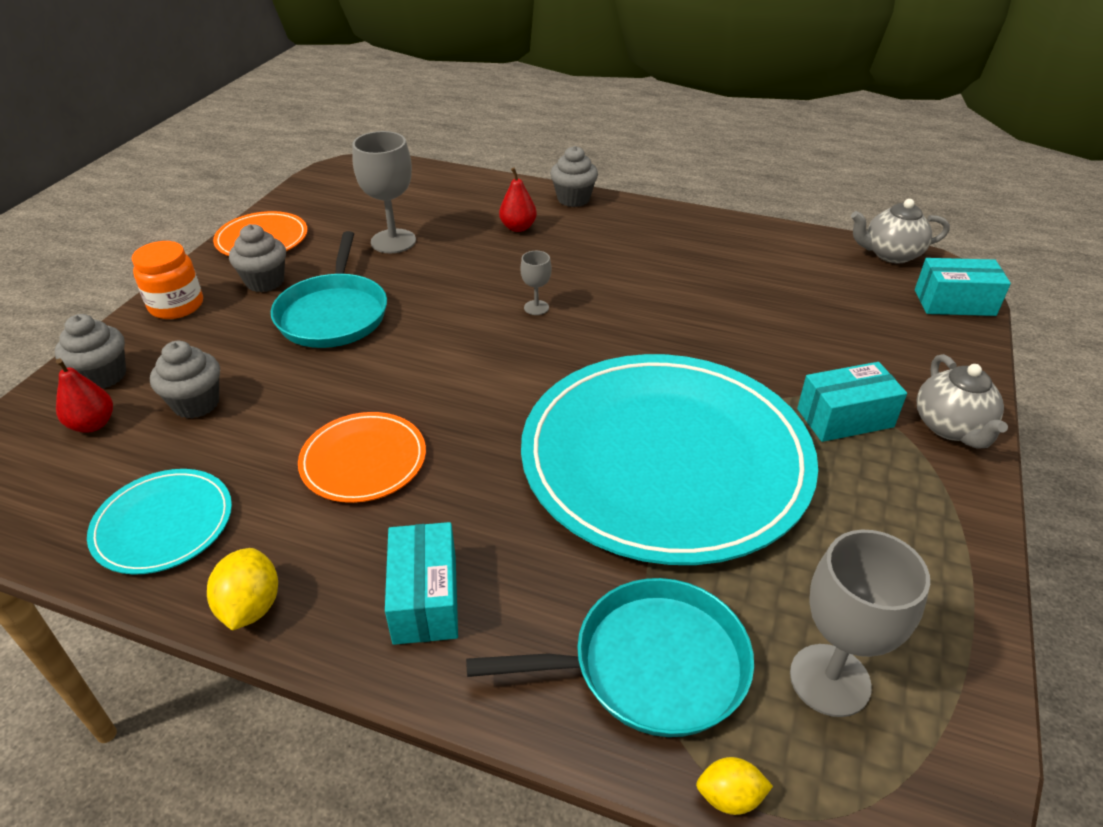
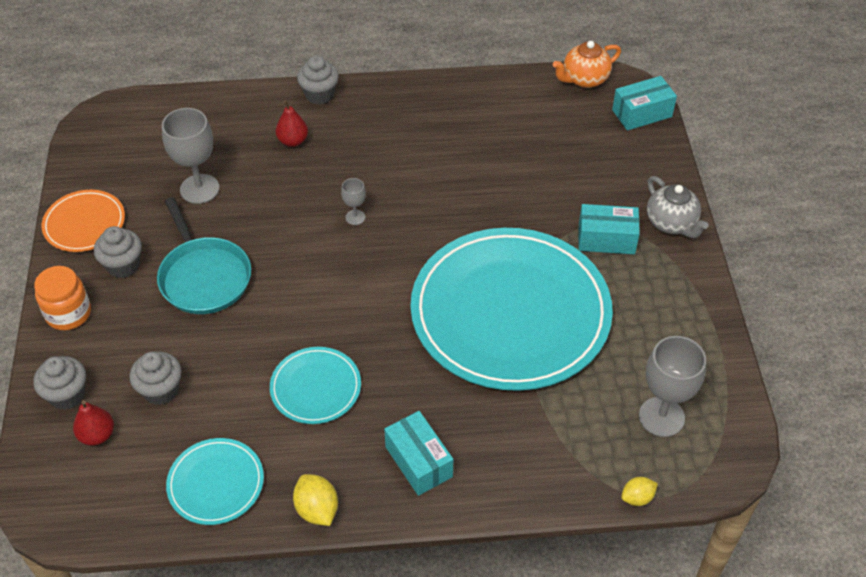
camera: 25 degrees left, 10 degrees up
(363, 460) = (315, 387): orange plate -> turquoise plate
(650, 665) = (566, 448): turquoise pan -> none
(845, 418) = (606, 239): turquoise box -> turquoise box turned 45 degrees clockwise
(891, 254) = (584, 79): grey teapot -> orange teapot

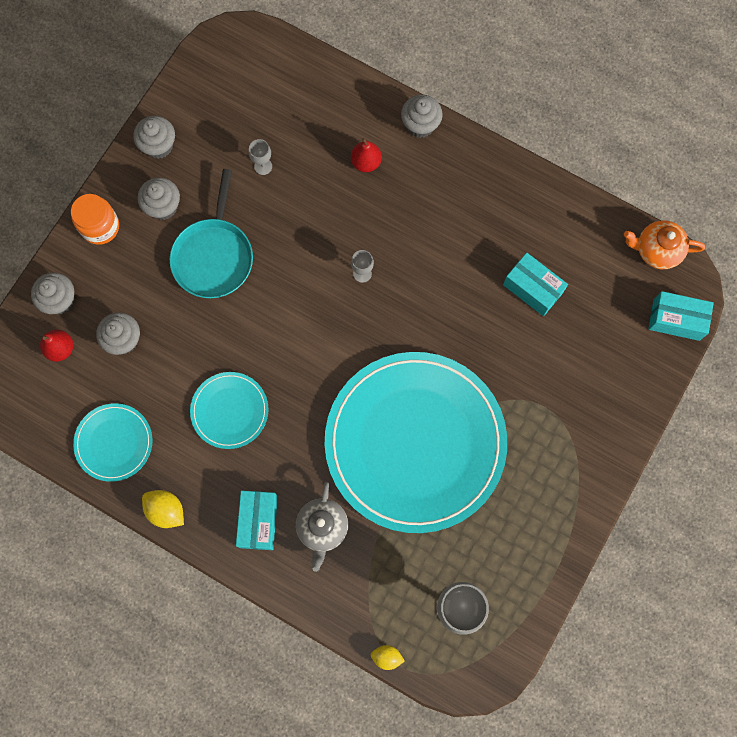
camera: 35 degrees right, 25 degrees up
(84, 223) = (159, 146): orange plate -> grey cupcake
(199, 189) = (263, 166): grey goblet -> grey goblet, size x0.50
(317, 509) = (166, 510): yellow lemon -> yellow lemon turned 60 degrees counterclockwise
(606, 239) = (542, 426): turquoise box -> turquoise box (532, 289)
(671, 223) = (607, 446): grey teapot -> grey teapot (322, 528)

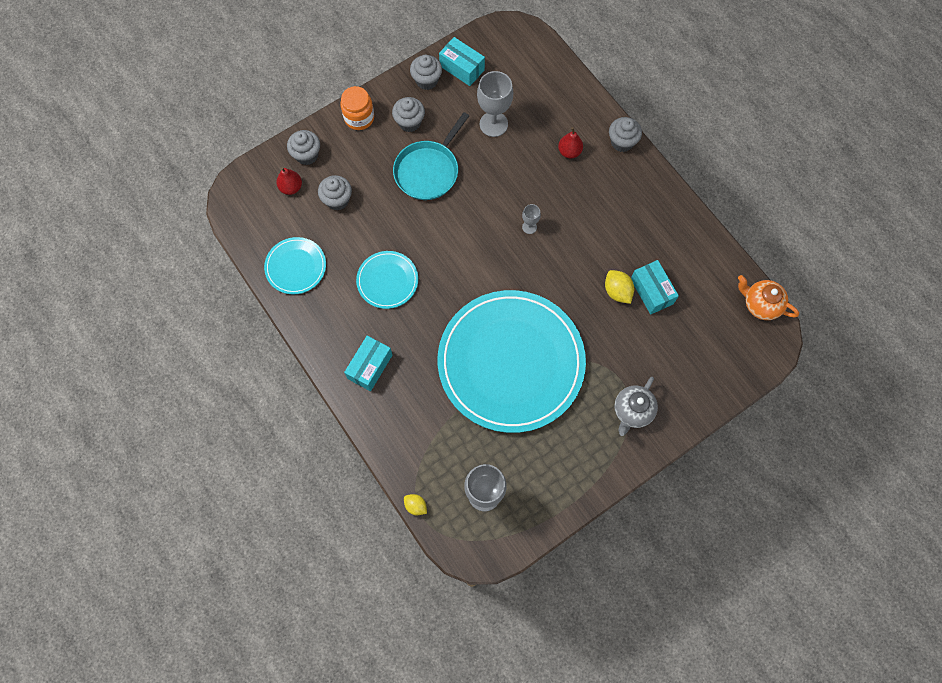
camera: 25 degrees right, 5 degrees down
(166, 510) = (308, 329): yellow lemon -> yellow lemon (617, 291)
(263, 166) = (493, 124): grey goblet -> grey goblet, size x2.00
(322, 528) = (413, 392): grey teapot -> grey teapot (632, 411)
(676, 320) = (752, 361): turquoise box -> turquoise box (462, 68)

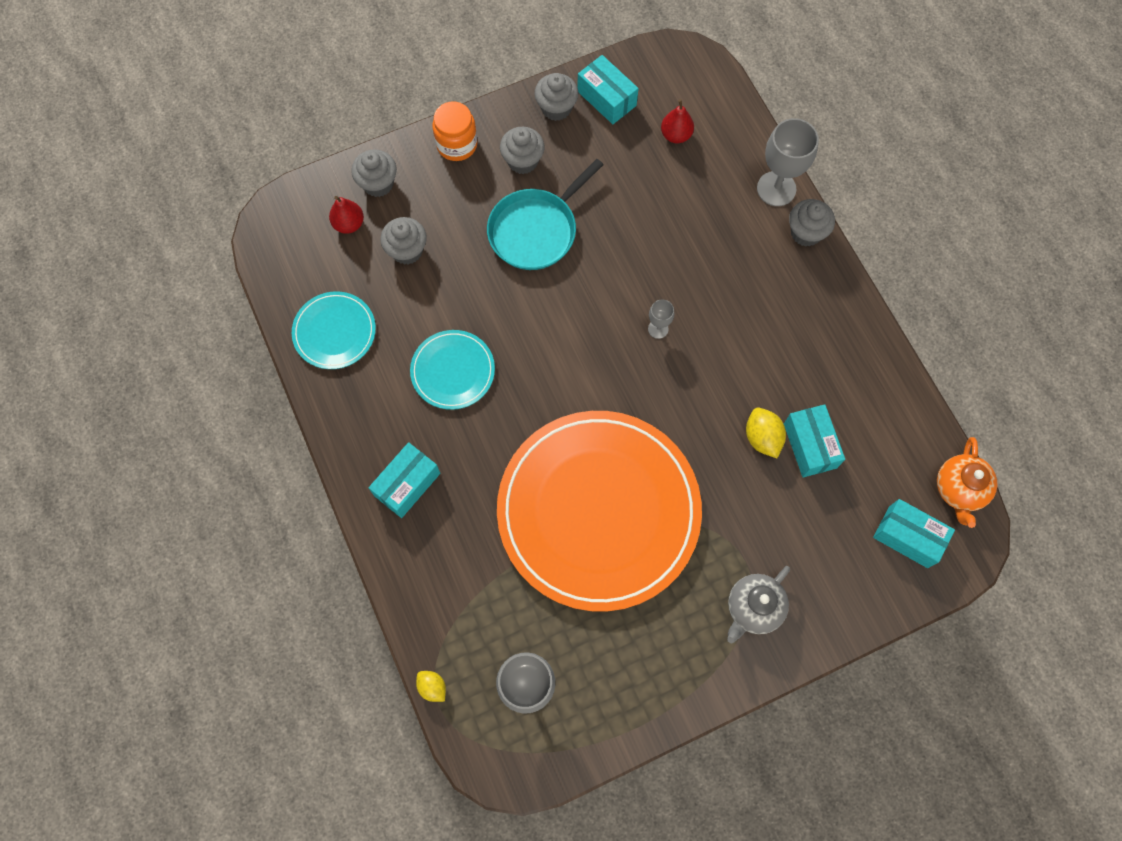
camera: 10 degrees right, 0 degrees up
(493, 124) = (635, 181): grey goblet -> grey goblet (776, 189)
(511, 362) = (598, 511): turquoise plate -> orange plate
(569, 151) = (731, 234): red pear -> red pear (676, 135)
(731, 343) = (908, 537): none -> turquoise box
(760, 304) = (959, 489): orange teapot -> orange teapot turned 120 degrees counterclockwise

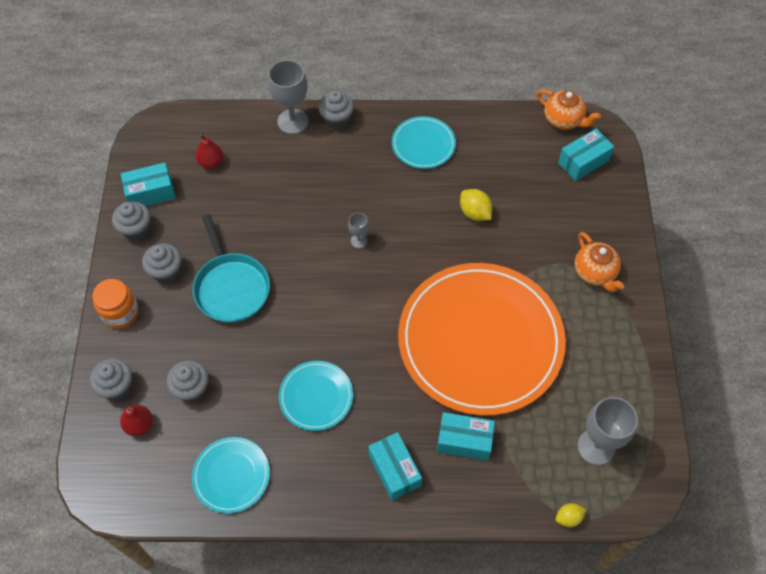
camera: 65 degrees left, 10 degrees down
(753, 608) = (595, 273): grey teapot -> orange teapot
(762, 438) = (474, 213): yellow lemon -> yellow lemon turned 45 degrees clockwise
(810, 445) = (494, 187): turquoise box -> turquoise box (464, 441)
(826, 341) = (423, 144): none -> turquoise plate

